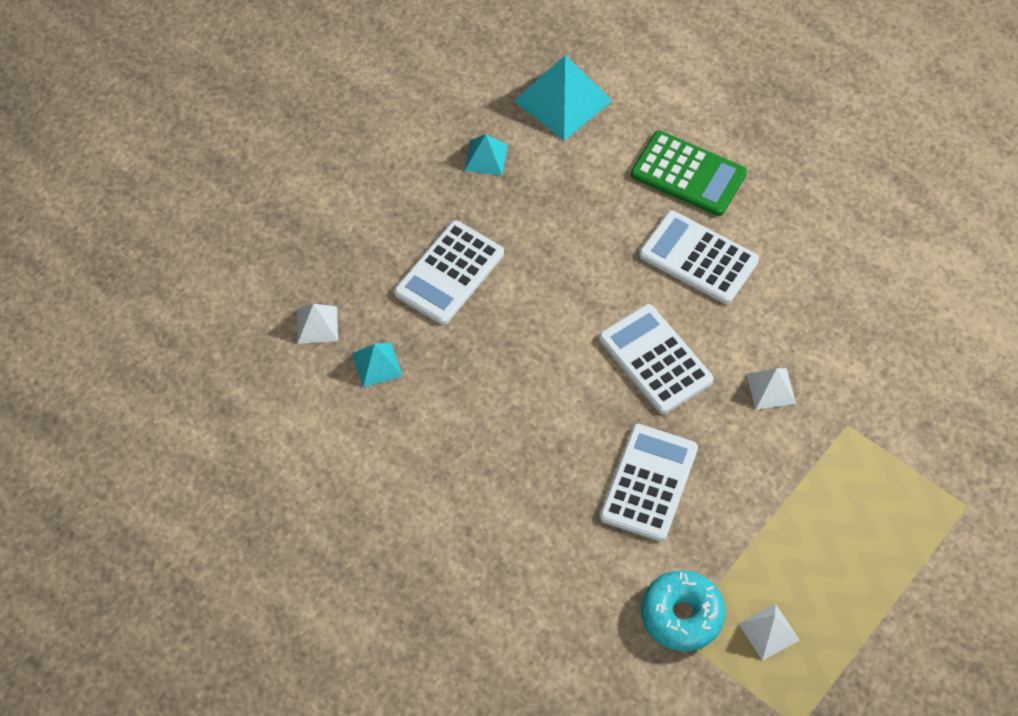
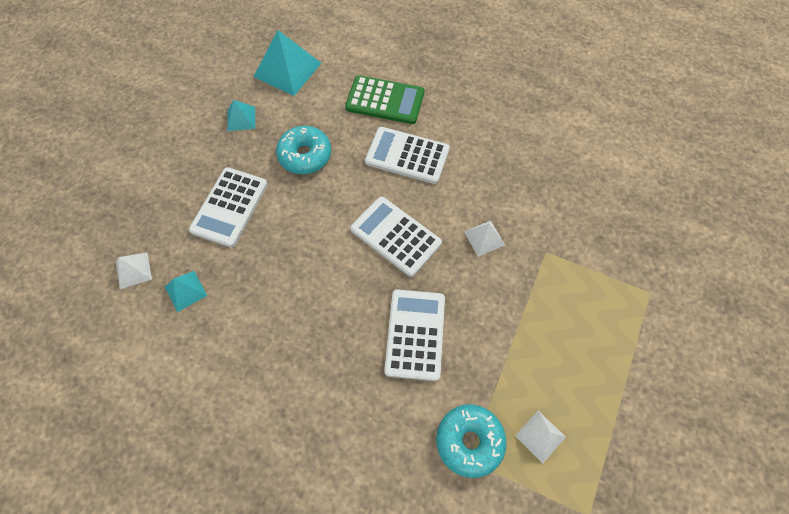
camera: 15 degrees left, 5 degrees up
(561, 227) = (305, 155): none -> turquoise donut

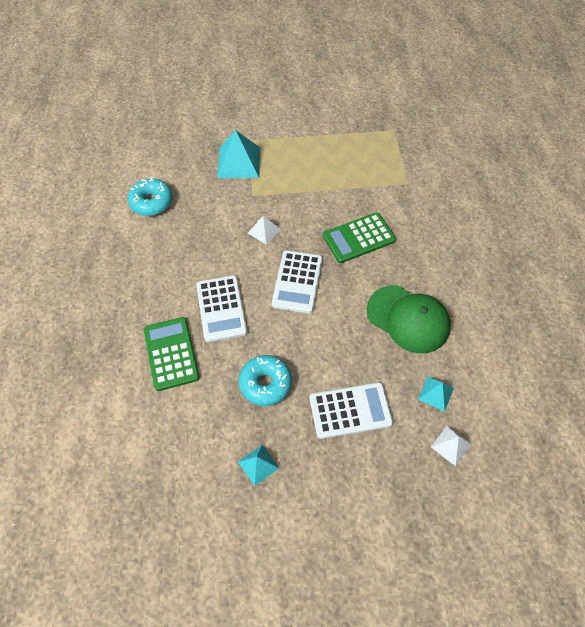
camera: 120 degrees left, 5 degrees down
(278, 319) = (408, 319): none -> green cap
(287, 69) = (176, 461): turquoise pyramid -> turquoise pyramid (239, 162)
(415, 334) = (358, 238): white calculator -> green calculator
(469, 441) = (398, 187): turquoise donut -> turquoise donut (151, 202)
(540, 436) = (371, 160): white pyramid -> none

